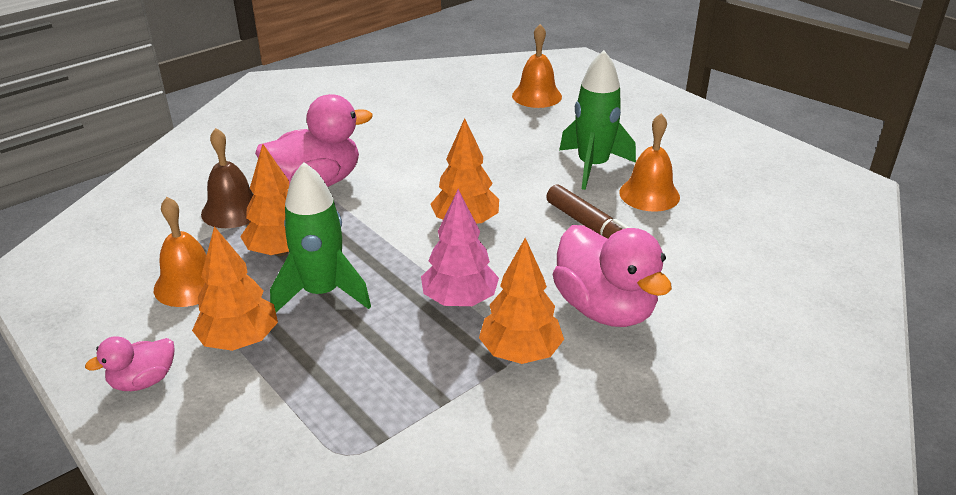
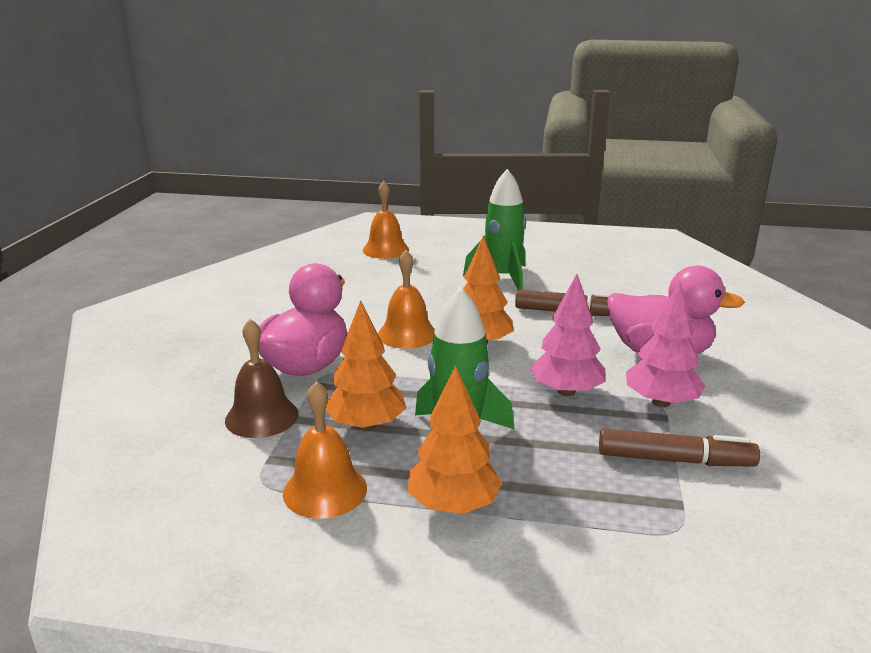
camera: 40 degrees left, 10 degrees down
(143, 381) = (424, 586): pink duck -> none
(440, 404) = (674, 460): none -> brown marker
(520, 352) = (661, 402): orange tree -> pink tree
(649, 194) = (566, 281): orange bell -> orange bell (407, 334)

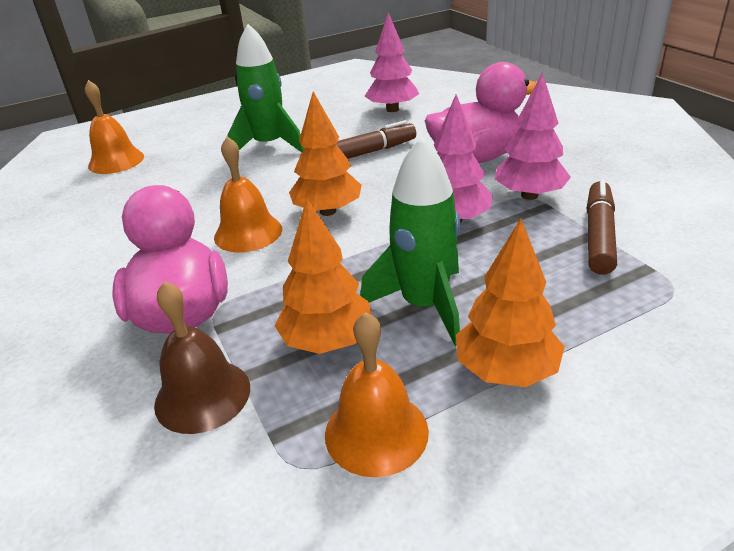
camera: 35 degrees left, 10 degrees up
(643, 285) = (392, 109): none -> pink tree
(674, 460) = (598, 235): brown marker -> brown marker turned 45 degrees counterclockwise

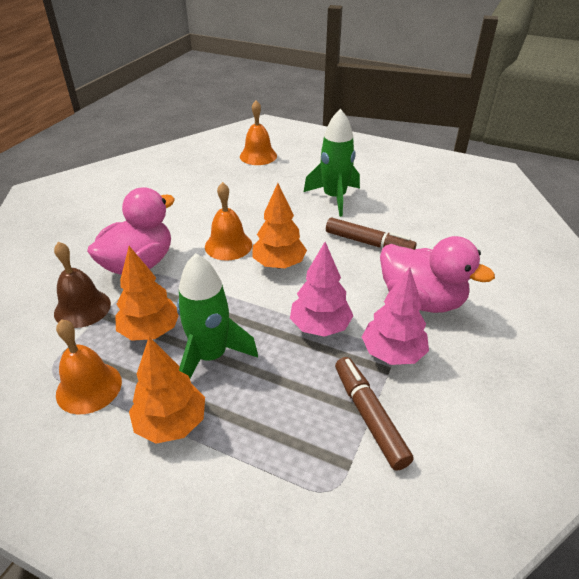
camera: 50 degrees right, 5 degrees up
(392, 109) = (449, 223): pink tree -> none
(598, 235) = (369, 417): brown marker -> brown marker turned 90 degrees counterclockwise

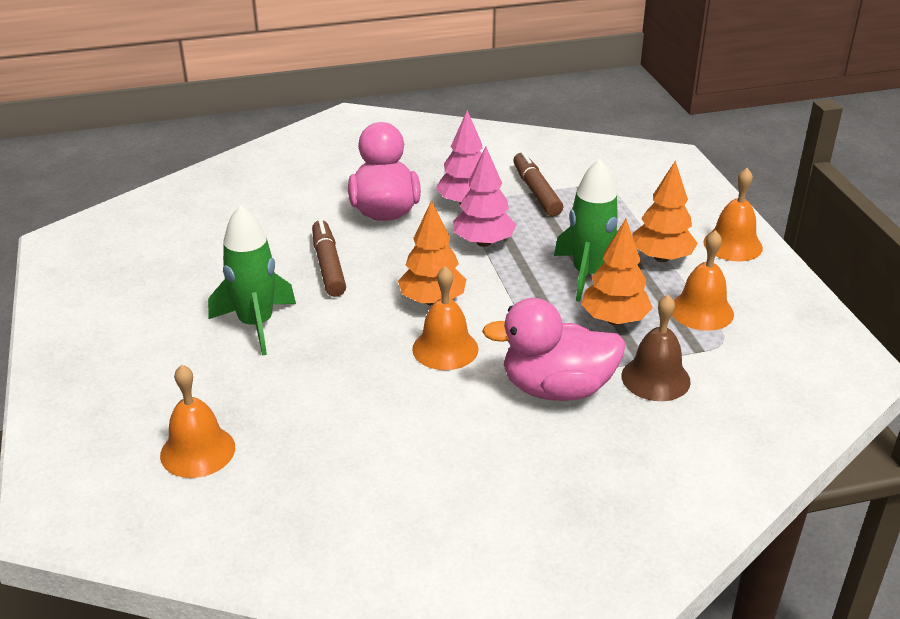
camera: 130 degrees left, 5 degrees down
(115, 505) = (732, 245): none -> orange bell
(369, 417) = (536, 192): brown marker -> brown marker turned 135 degrees clockwise

